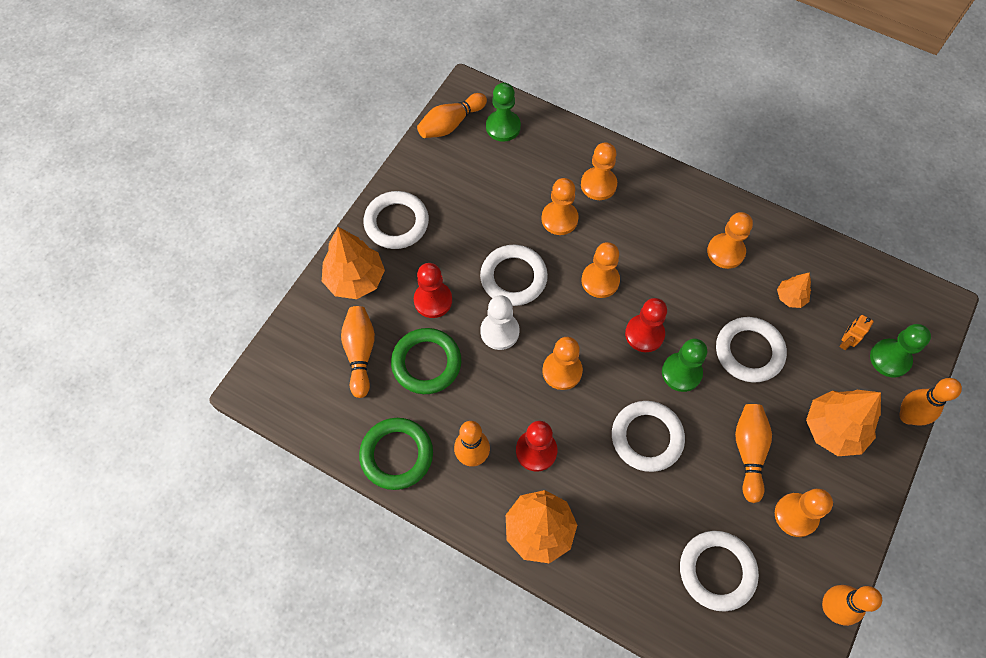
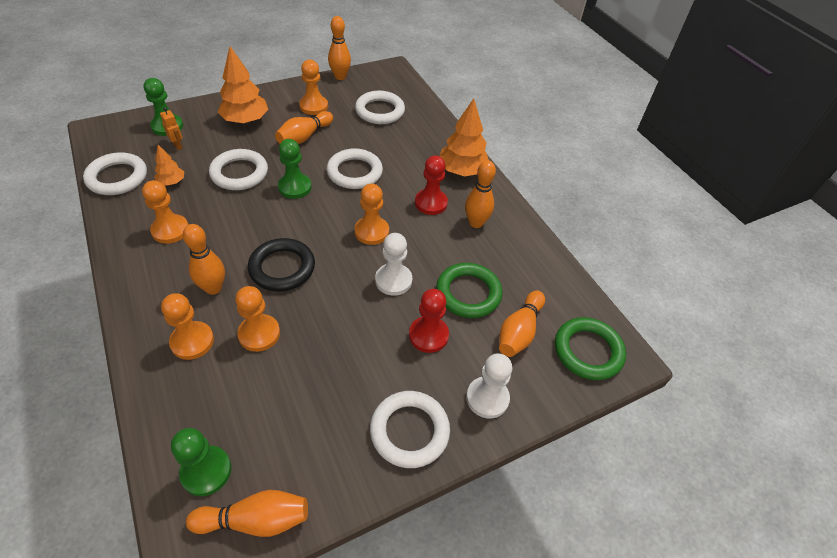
camera: 150 degrees left, 15 degrees down
(355, 279) = (487, 398): orange tree -> white pawn
(396, 455) = (529, 251): green ring -> green ring (588, 351)
(513, 277) = (346, 311): white ring -> white ring (117, 177)
(600, 281) = (282, 268): orange pawn -> black ring
(644, 334) = (292, 219): red pawn -> none
(845, 342) = (178, 146): orange robot -> orange robot turned 105 degrees counterclockwise
(907, 416) = (200, 104): orange bowling pin -> orange bowling pin (213, 288)

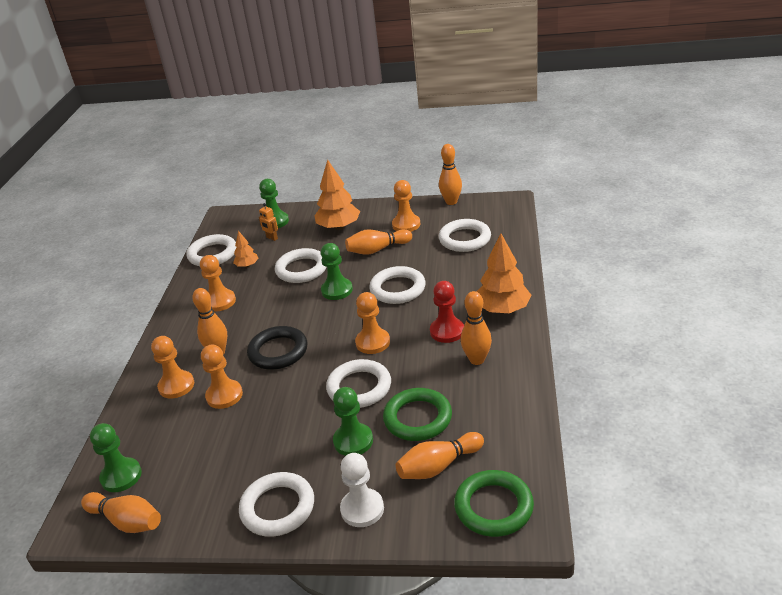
camera: 40 degrees right, 15 degrees down
(178, 146) = (272, 238): orange robot -> orange robot turned 135 degrees clockwise
(393, 280) = (359, 387): white pawn -> white ring
(428, 335) = (353, 441): red pawn -> green pawn

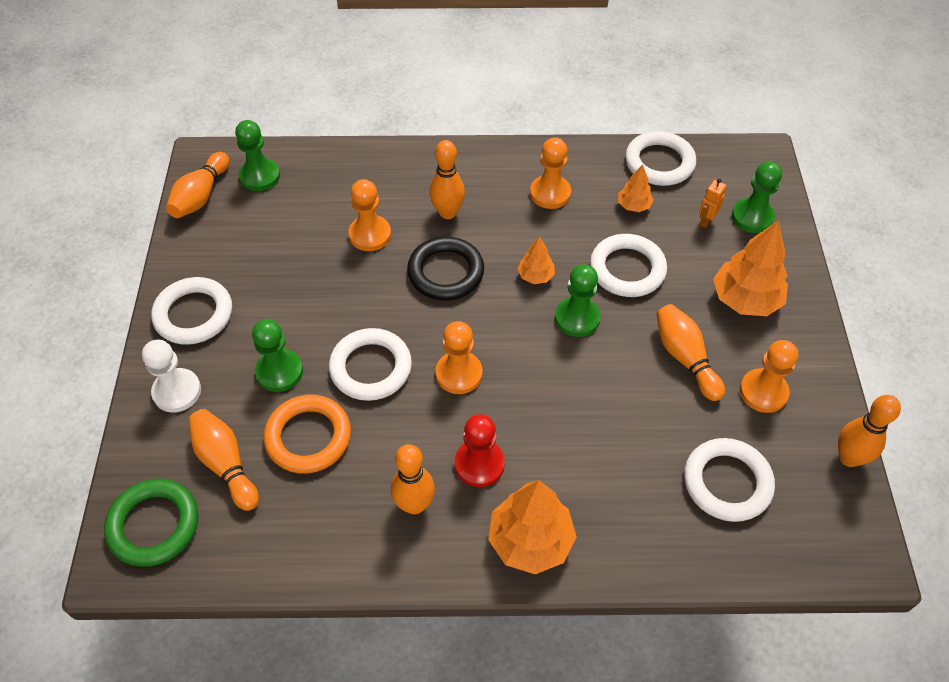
camera: 80 degrees right, 20 degrees up
(176, 386) = (390, 187): orange pawn -> none
(295, 308) = (535, 276): none -> orange tree
(397, 289) = (582, 394): white ring -> none
(417, 418) = (308, 437): green ring -> orange ring

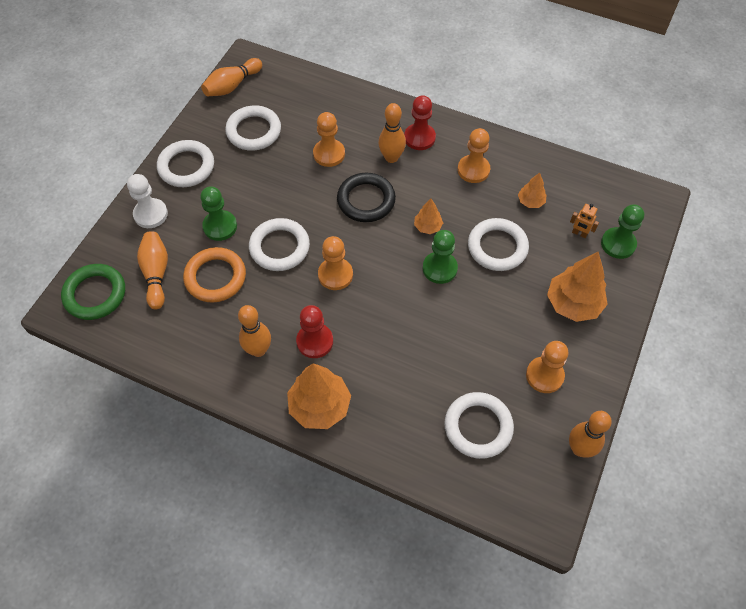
camera: 25 degrees right, 5 degrees up
(260, 176) = (277, 85): green pawn -> none
(468, 179) = (419, 138): none -> red pawn
(659, 163) = (570, 176): white ring -> white ring (254, 131)
(685, 358) = (501, 328): orange bowling pin -> none
(706, 221) = (579, 233): orange robot -> orange robot turned 120 degrees counterclockwise

